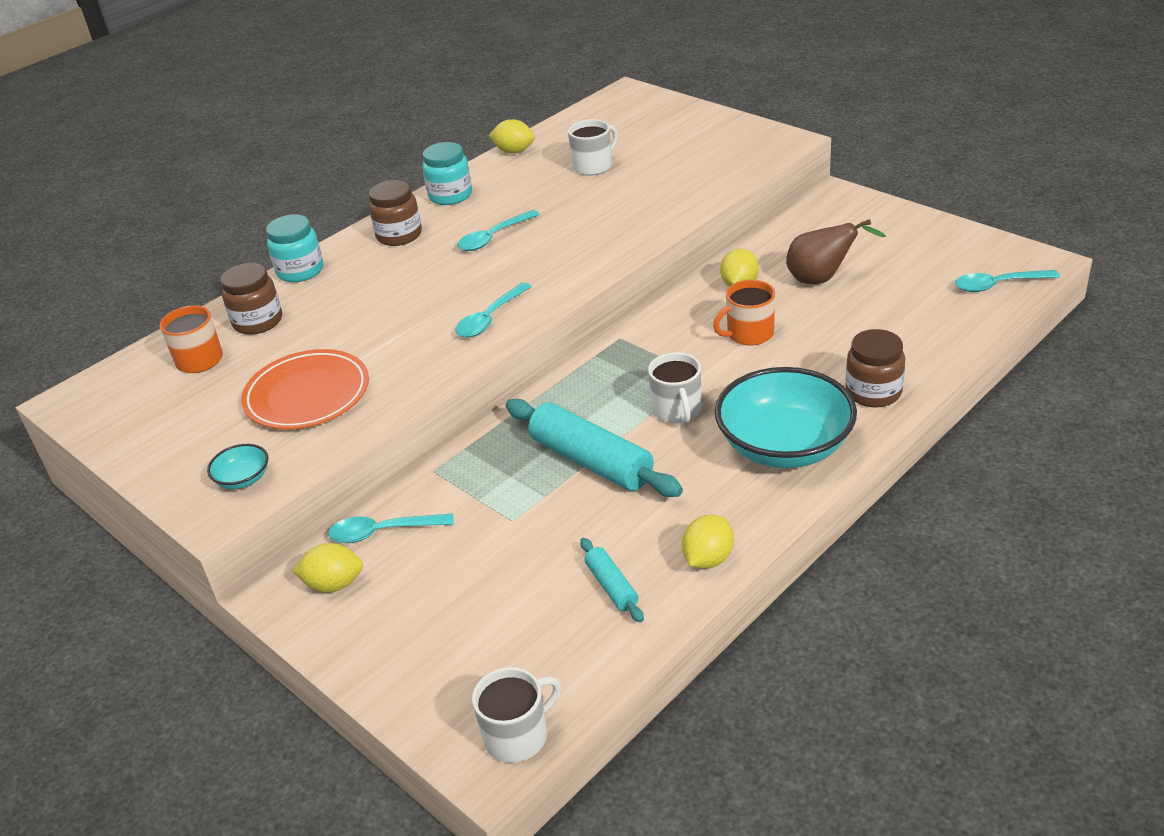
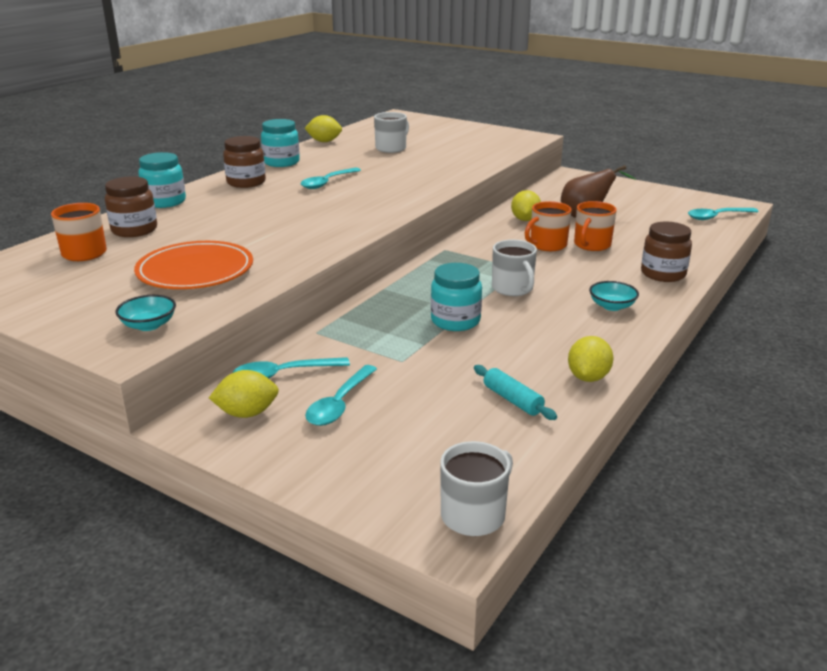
camera: 15 degrees left, 10 degrees down
(490, 318) = (344, 224): turquoise spoon -> turquoise spoon (339, 404)
(591, 461) = (455, 321): turquoise rolling pin -> turquoise jar
(784, 446) = (612, 306): turquoise bowl -> turquoise bowl, size x0.42
(805, 335) = (591, 245): none -> orange mug

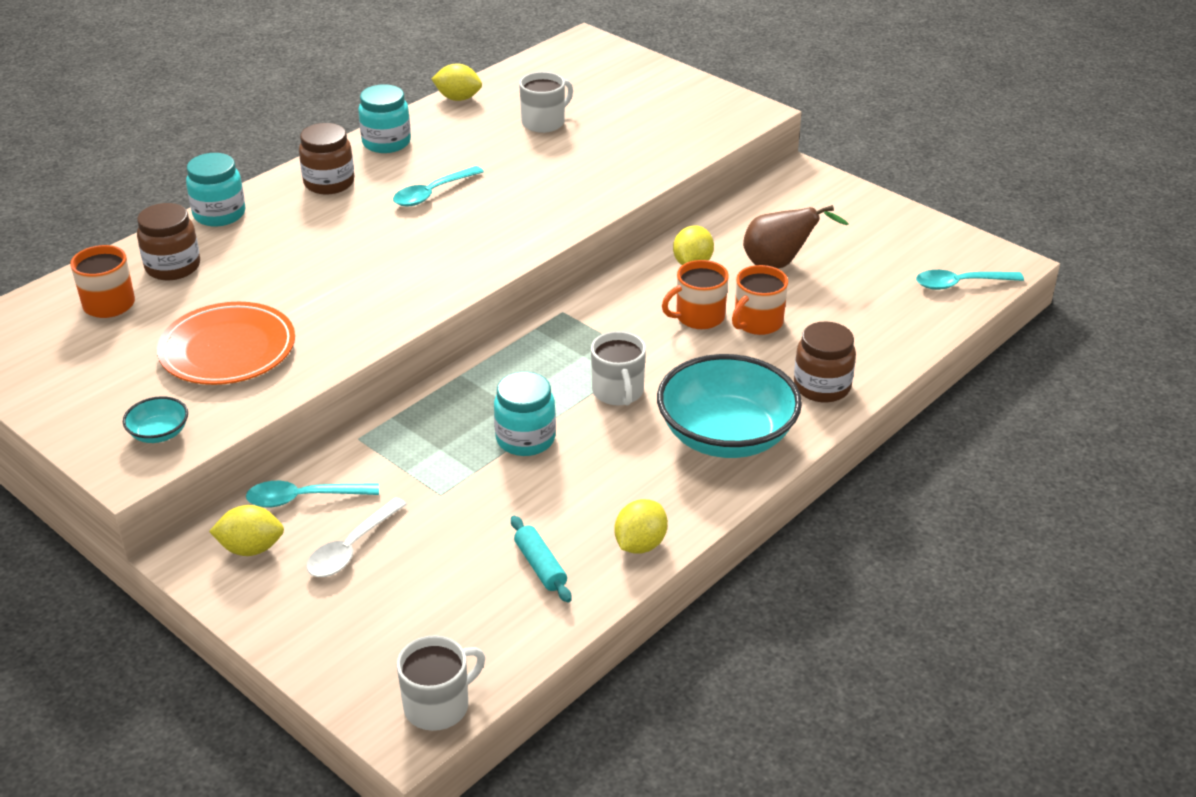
camera: 10 degrees right, 10 degrees up
(339, 404) = (351, 548): turquoise spoon -> white spoon
(612, 306) = (726, 436): turquoise bowl -> turquoise bowl, size x2.36

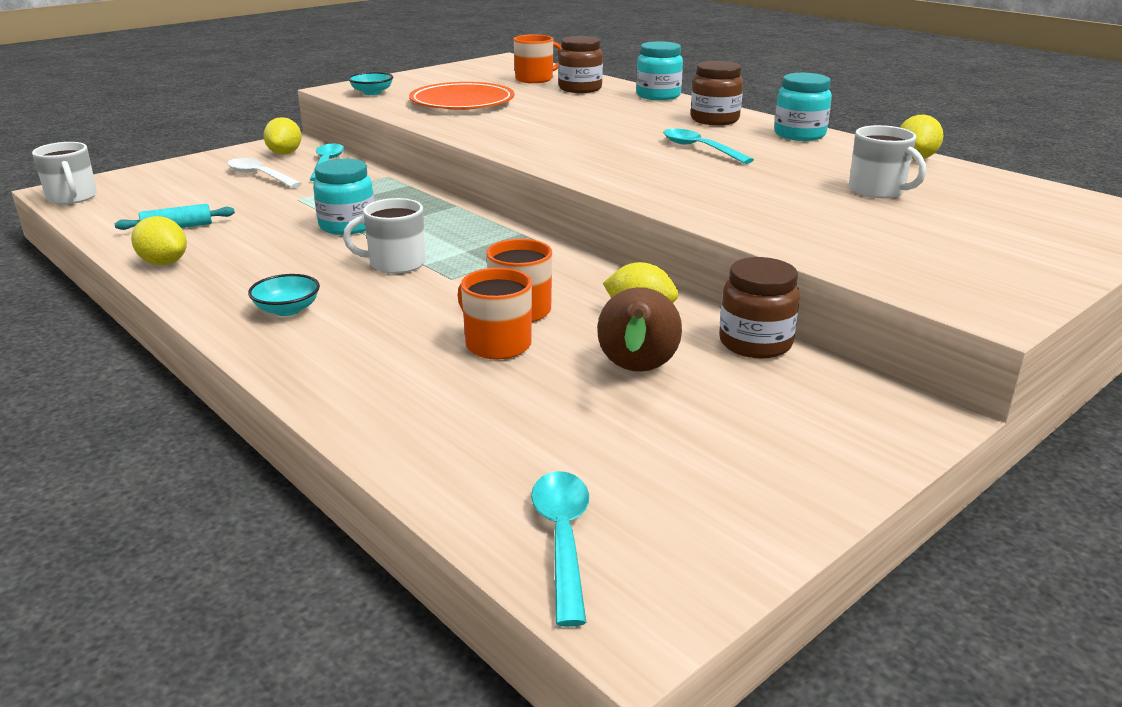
camera: 95 degrees right, 10 degrees down
(726, 436) = (287, 310): turquoise bowl -> turquoise bowl, size x0.42
(822, 387) = (340, 373): brown jar -> brown jar (755, 343)

